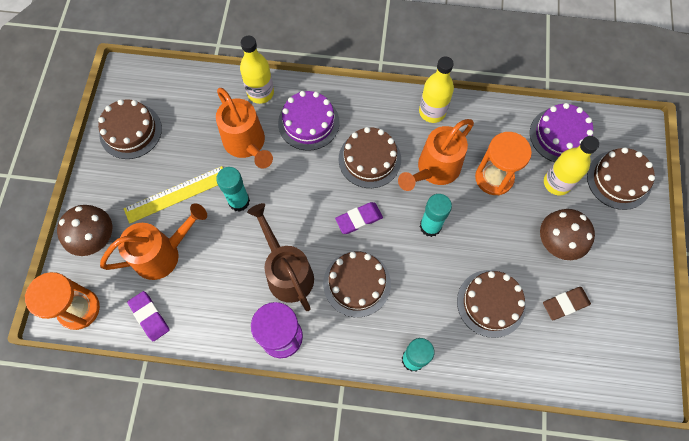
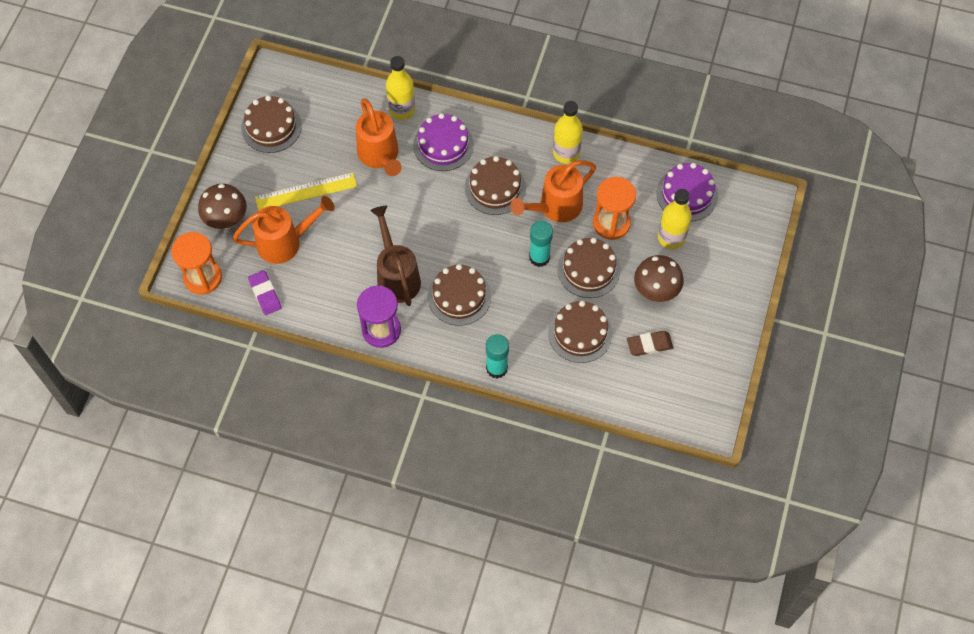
camera: 10 degrees right, 5 degrees down
(239, 201) = (363, 207): turquoise glue stick -> none
(359, 219) = (473, 240): purple eraser -> none
(618, 180) = (732, 244): brown cake -> brown cake (588, 269)

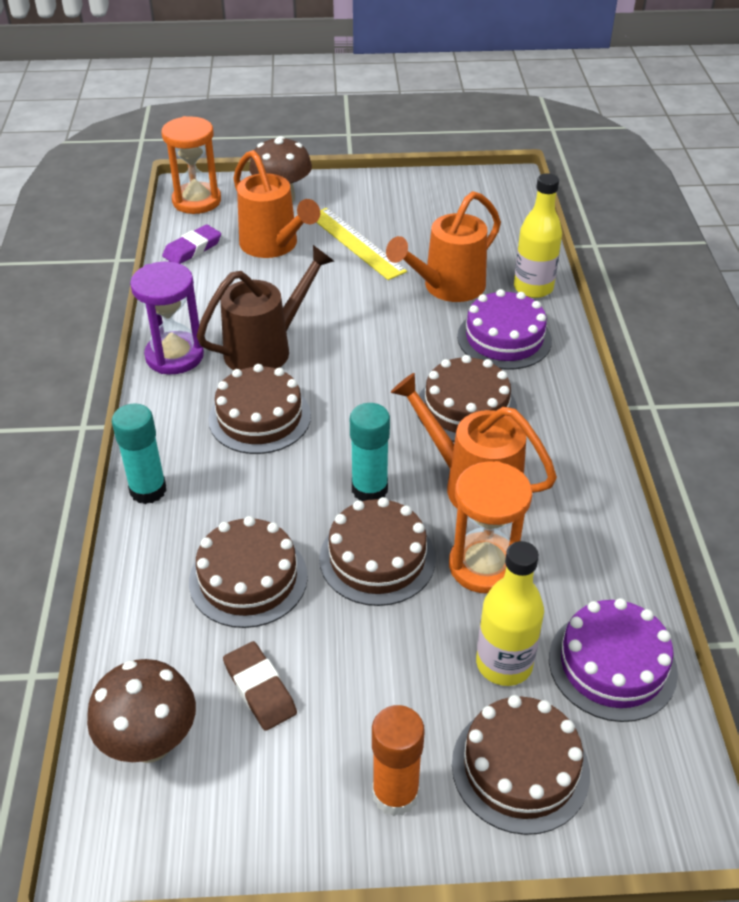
camera: 70 degrees right, 20 degrees down
(271, 127) = (431, 196): brown cake -> brown cake (520, 768)
(566, 153) = (582, 472): yellow bottle -> none
(655, 291) = (377, 669): brown mushroom -> brown mushroom (151, 743)
(721, 305) = (395, 794): none -> orange glue stick

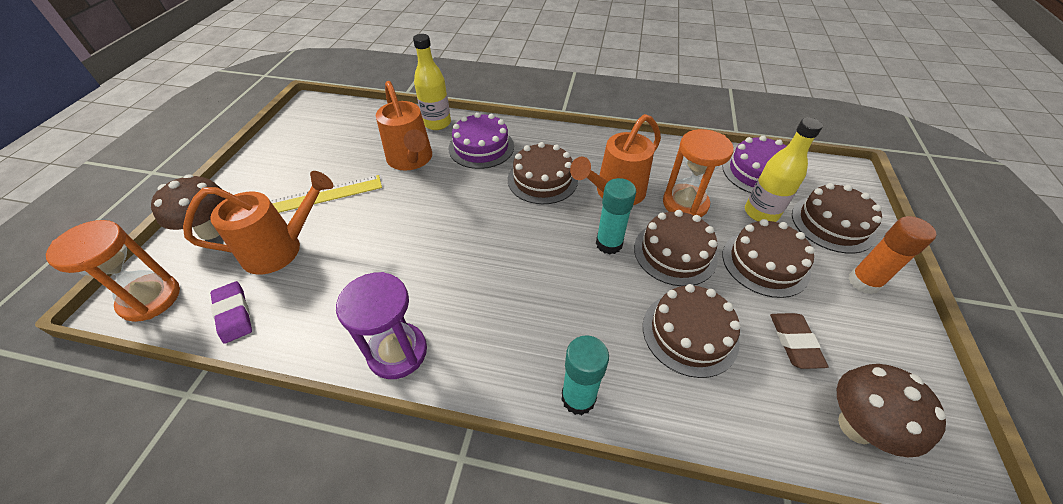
camera: 75 degrees left, 5 degrees up
(259, 417) = (510, 297): brown cake -> brown cake (765, 263)
(260, 689) = (795, 342): brown eraser -> brown eraser turned 75 degrees counterclockwise
(266, 348) = (424, 278): brown watering can -> none

